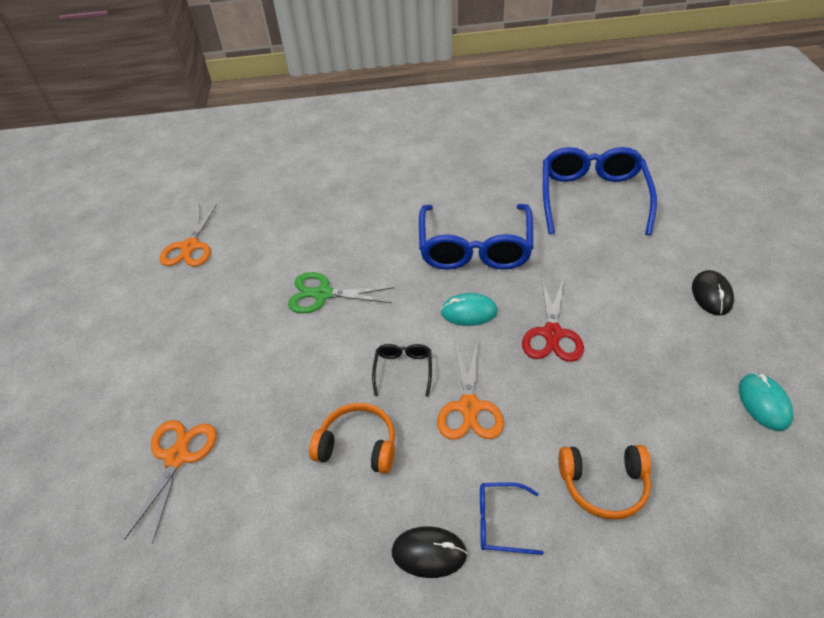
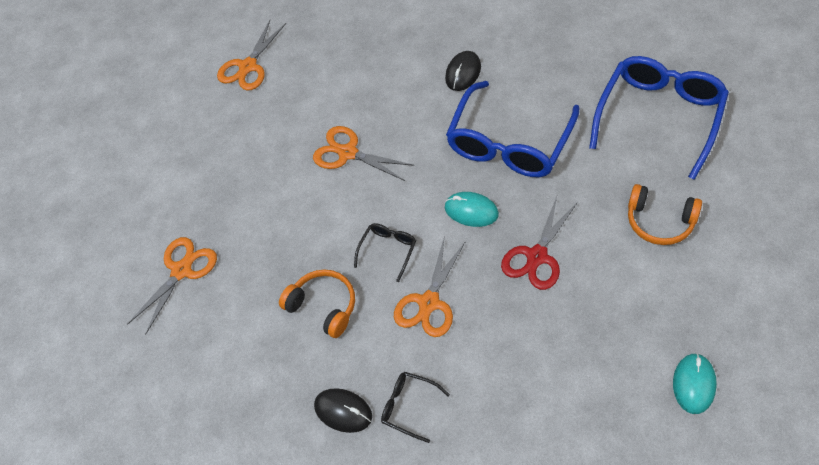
camera: 25 degrees right, 10 degrees up
(323, 294) = (348, 153): green scissors -> orange scissors
(499, 522) = (408, 406): blue glasses -> black glasses
(604, 485) = (508, 406): orange headphones -> orange headphones (660, 222)
(711, 295) = (715, 263): black mouse -> black mouse (463, 73)

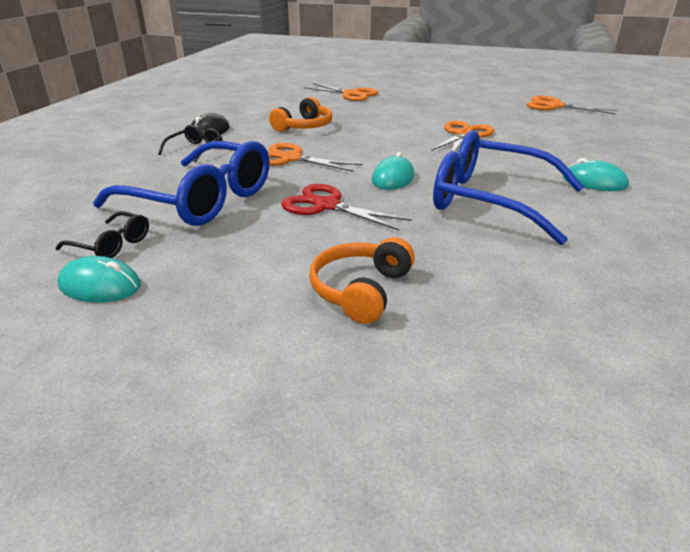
camera: 85 degrees right, 25 degrees down
(388, 250) = (353, 146): black glasses -> black glasses (112, 245)
(463, 73) = (594, 182): black mouse -> turquoise mouse
(660, 115) = (577, 316): blue glasses -> blue glasses (202, 200)

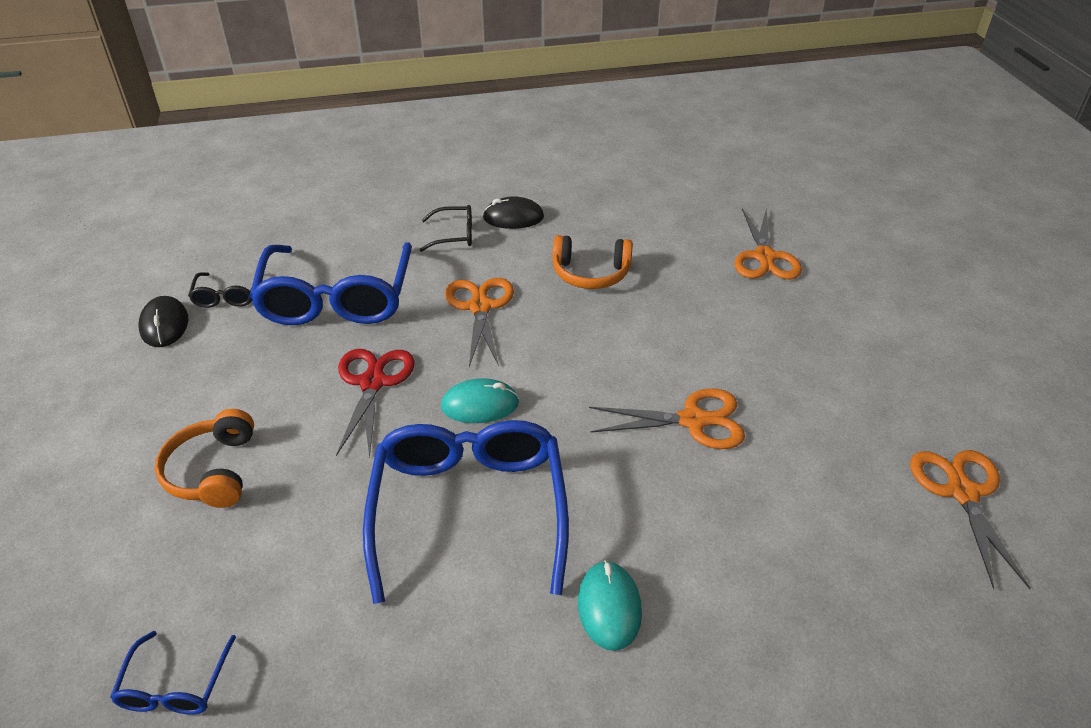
camera: 60 degrees right, 10 degrees up
(100, 286) = (164, 325): turquoise mouse -> black mouse
(360, 290) = (213, 471): orange headphones -> orange headphones turned 90 degrees counterclockwise
(618, 348) = (174, 687): none -> blue glasses

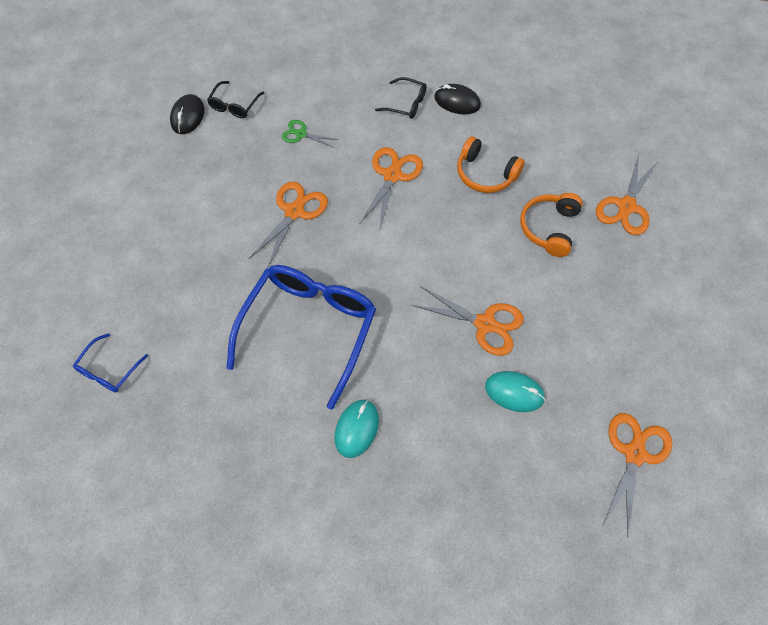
camera: 25 degrees right, 20 degrees up
(213, 471) = (176, 240): orange headphones -> orange headphones (549, 228)
(336, 300) = (301, 134): blue glasses -> green scissors
(373, 383) = (294, 212): red scissors -> orange scissors
(480, 405) = (353, 256): turquoise mouse -> turquoise mouse (514, 392)

